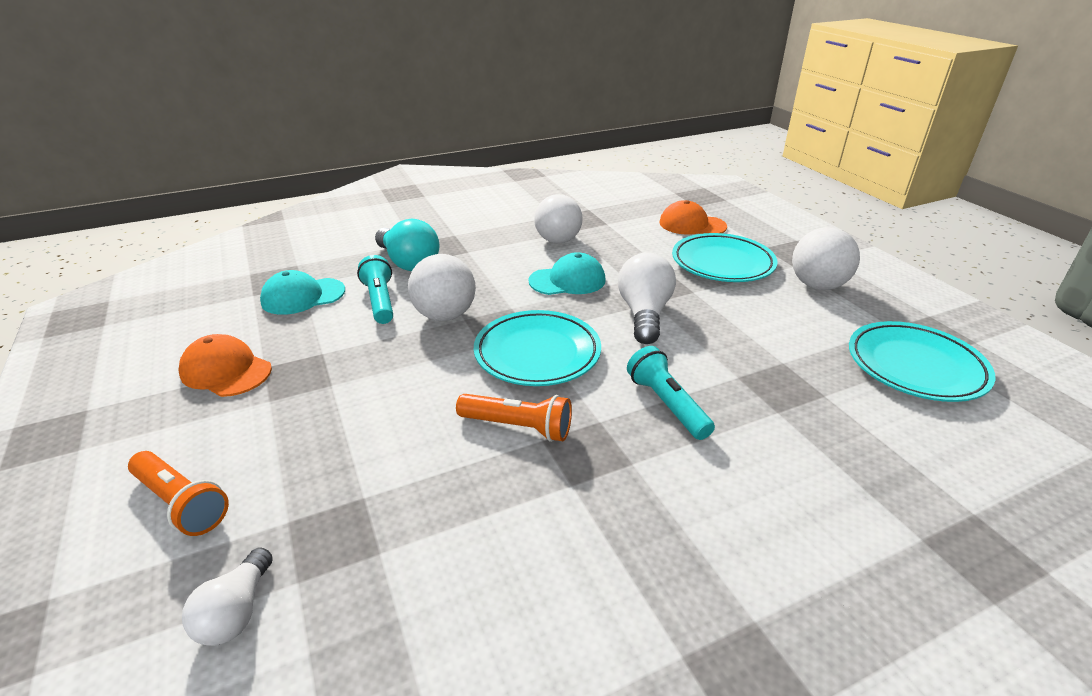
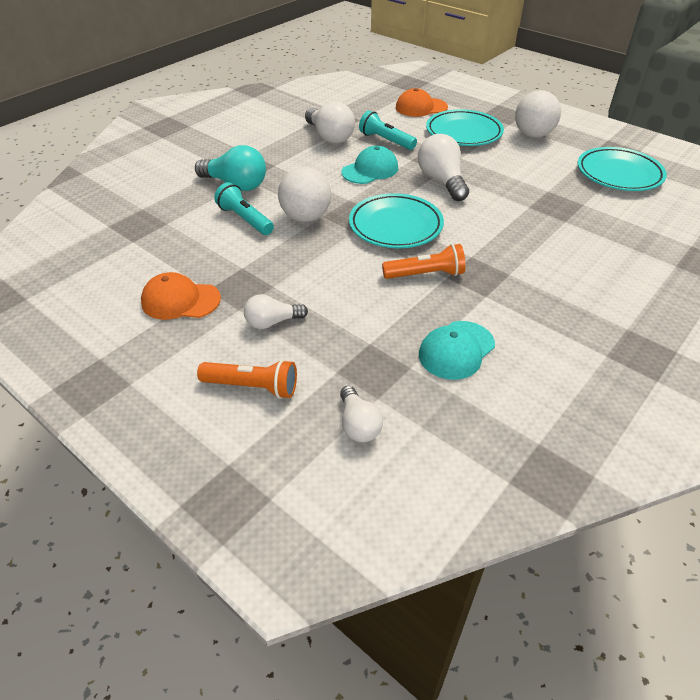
camera: 25 degrees left, 10 degrees up
(285, 428) = (272, 322): none -> white light bulb
(303, 296) = (177, 232): turquoise cap -> turquoise cap (456, 350)
(667, 404) = (501, 235): turquoise flashlight -> turquoise flashlight (386, 141)

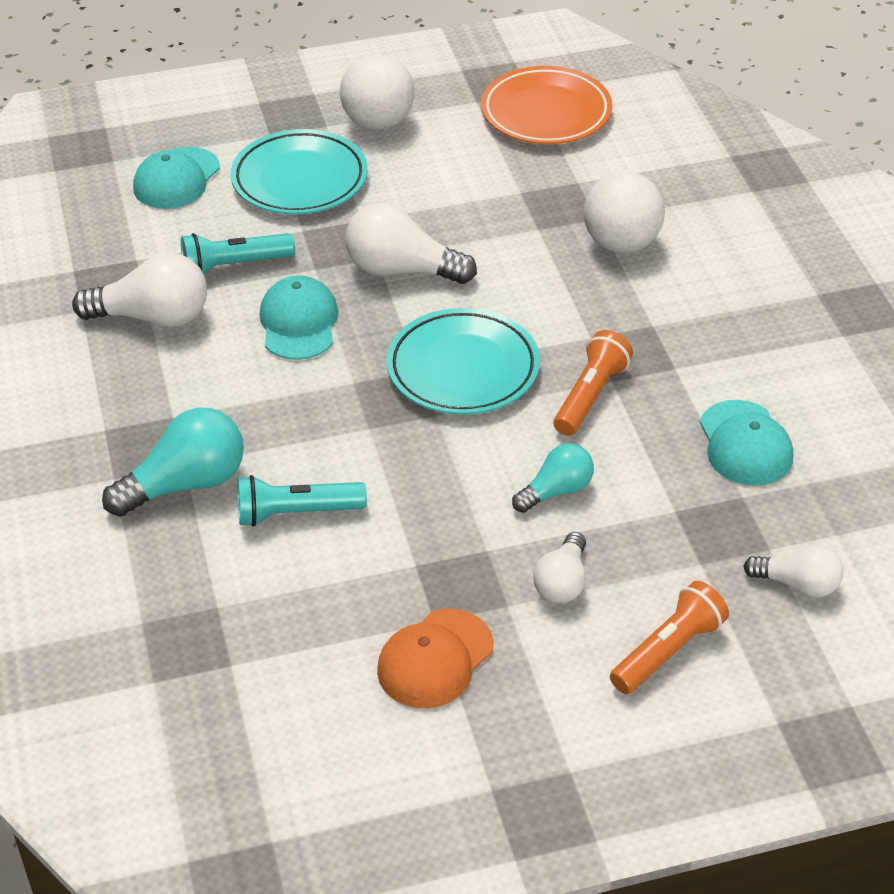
camera: 55 degrees left, 0 degrees up
(306, 217) = (355, 446): white ball -> white ball (621, 243)
(340, 292) = (556, 491): none -> turquoise light bulb
(421, 107) = (176, 179): orange cap -> turquoise cap
(619, 174) = (546, 113): turquoise plate -> orange plate

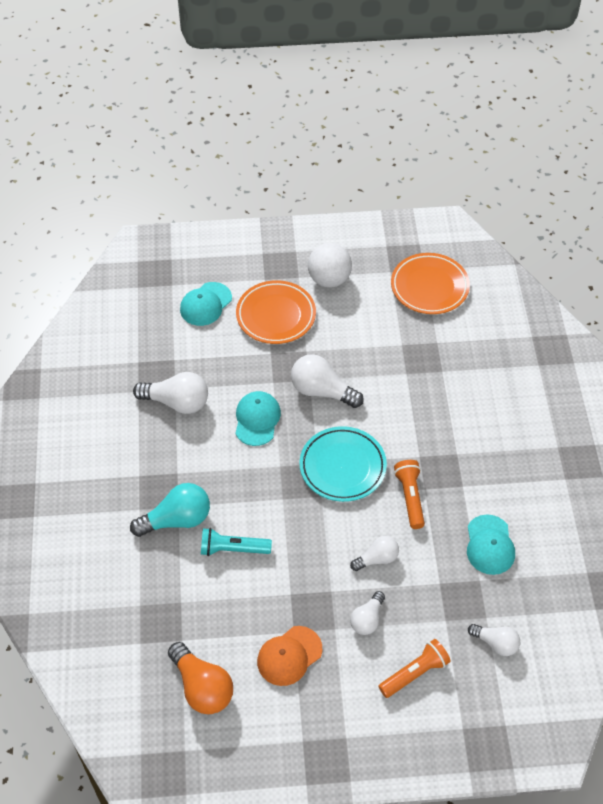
camera: 10 degrees right, 10 degrees up
(234, 266) = (228, 373): turquoise flashlight -> none
(284, 733) = (202, 687): none -> orange light bulb
(300, 179) = (276, 315): turquoise plate -> orange plate
(556, 491) = (377, 559): turquoise light bulb -> white light bulb
(590, 396) = (410, 497): orange flashlight -> orange flashlight turned 45 degrees counterclockwise
(621, 243) = (452, 392): white ball -> none

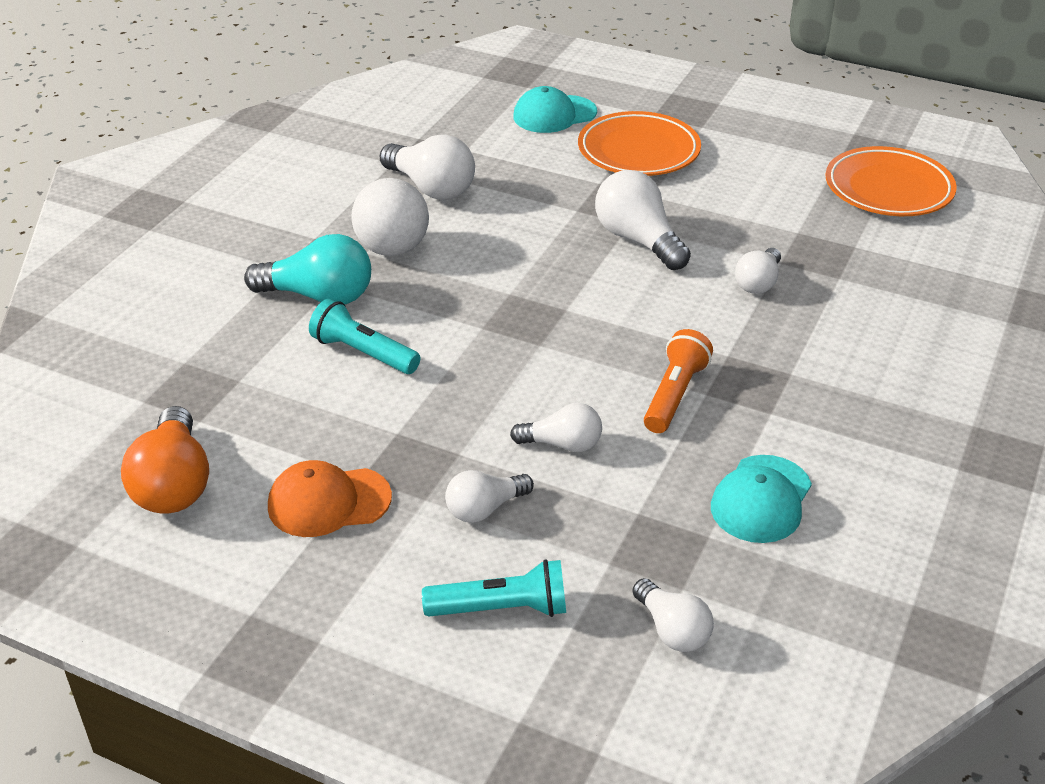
camera: 30 degrees right, 15 degrees down
(257, 419) = (521, 238): turquoise cap -> none
(329, 279) = (743, 140): white ball -> white ball (392, 249)
(342, 467) = (599, 325): turquoise plate -> none
(404, 395) = (758, 283): none -> white light bulb
(414, 673) = (501, 608): orange flashlight -> turquoise flashlight

